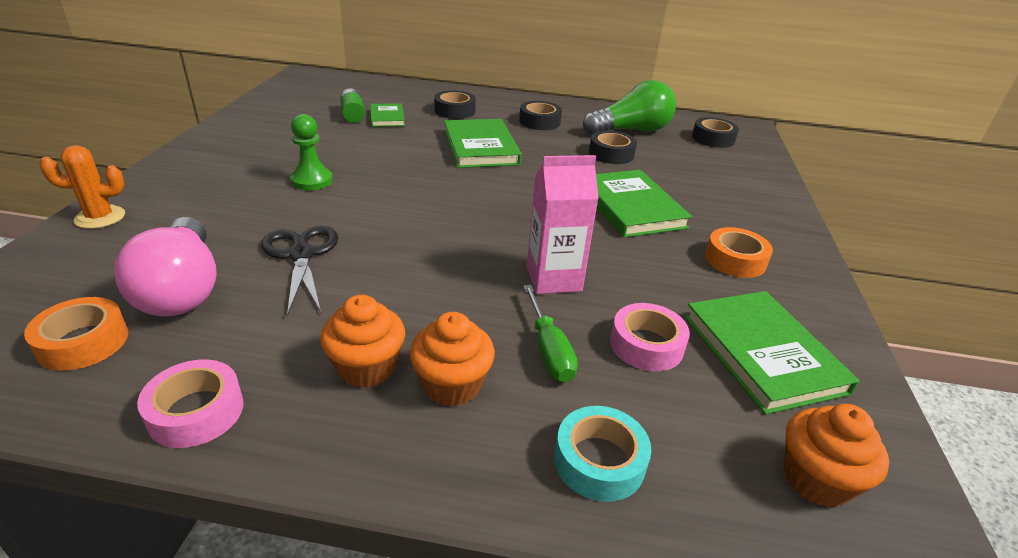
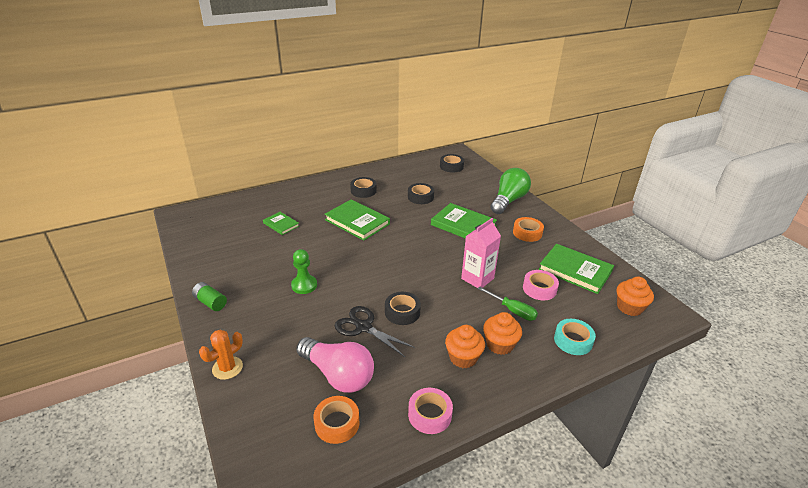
camera: 35 degrees left, 0 degrees up
(353, 115) = (259, 232): green battery -> green battery (210, 302)
(454, 111) = (311, 203): black tape -> black tape (402, 312)
(631, 131) = (412, 177): green light bulb -> green light bulb (508, 201)

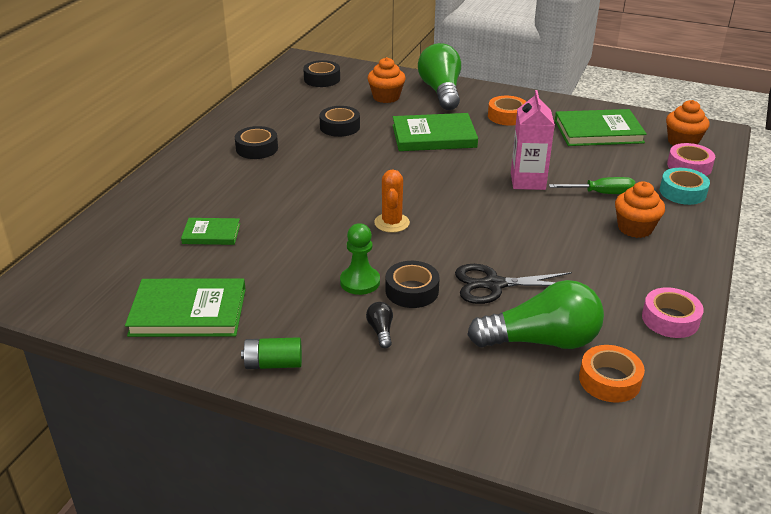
camera: 40 degrees left, 0 degrees up
(227, 368) = (417, 411): orange cactus -> orange cactus (392, 223)
(274, 316) = (381, 331): none -> black light bulb
(338, 375) = (541, 341): pink light bulb -> green light bulb
(357, 222) = (308, 186): green book -> green book (188, 312)
(402, 312) = (508, 249): black tape -> black tape (412, 291)
(463, 358) = (623, 257): orange cupcake -> orange cupcake (386, 97)
(539, 289) = (594, 162): pink tape -> pink tape (689, 166)

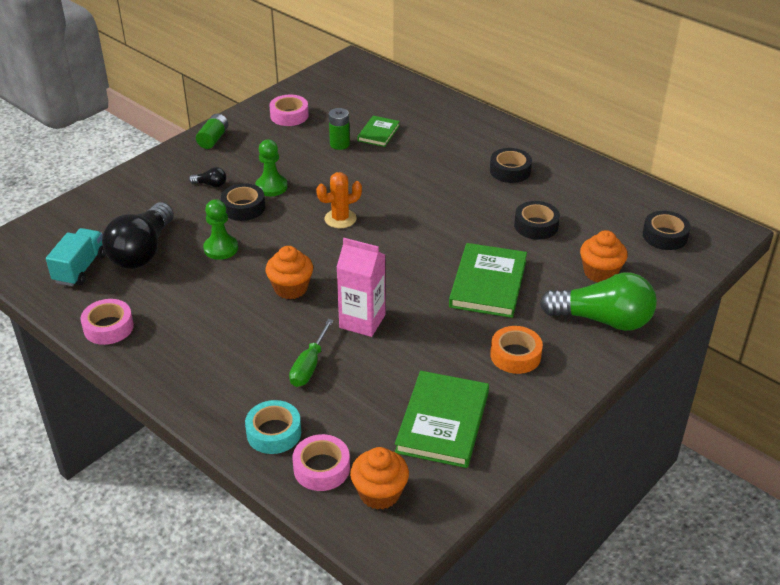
camera: 110 degrees right, 5 degrees up
(188, 312) = (289, 115): green book -> pink tape
(246, 255) = (339, 144): none -> green battery
(392, 223) = (340, 219): orange cactus -> orange cactus turned 45 degrees counterclockwise
(493, 285) = (221, 248): black scissors -> green pawn
(541, 341) = (142, 251): green light bulb -> black light bulb
(609, 380) = (80, 268): orange tape -> turquoise truck
(635, 228) = (237, 363): orange cupcake -> orange cupcake (291, 288)

